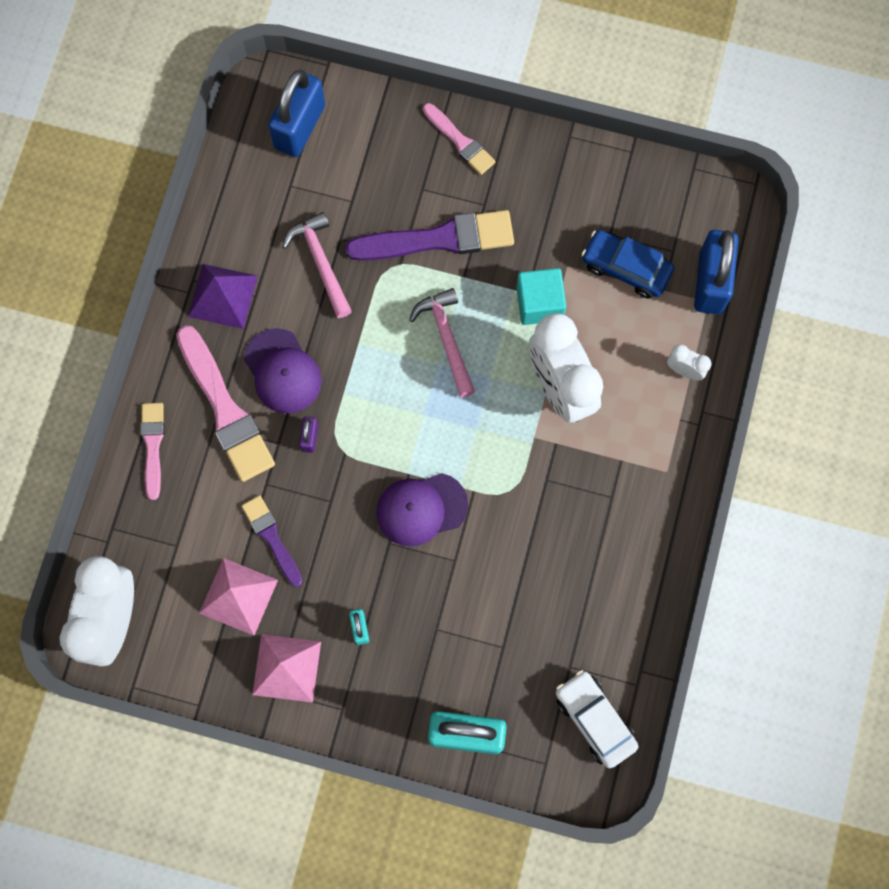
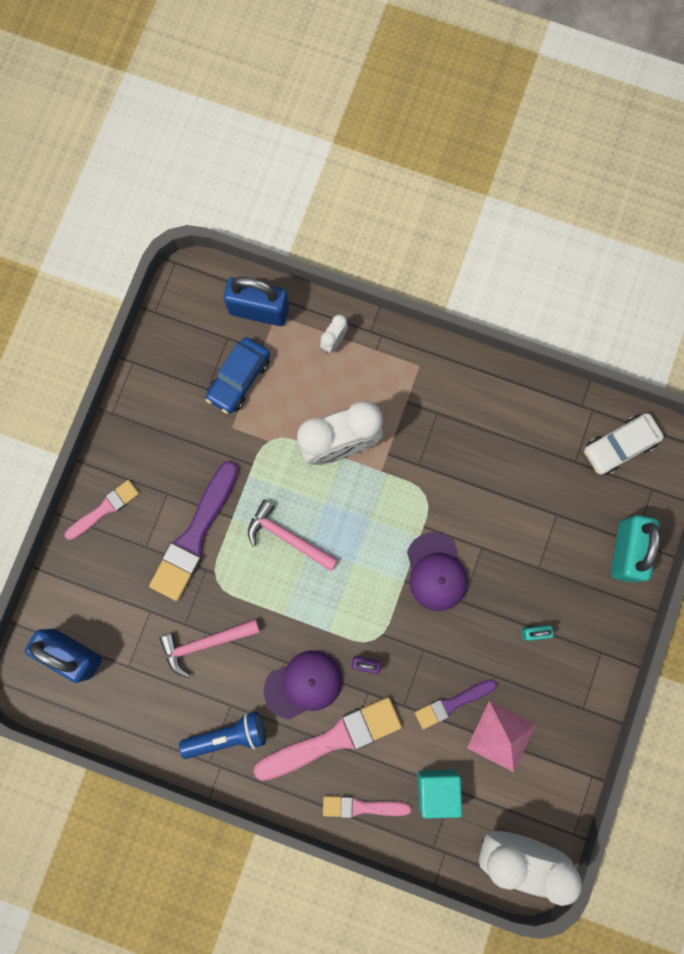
camera: 85 degrees left, 5 degrees up
(222, 296) = (227, 735): purple pyramid -> blue flashlight
(286, 668) = (564, 698): pink pyramid -> none
(439, 239) = (195, 536): purple brush -> purple brush turned 150 degrees counterclockwise
(446, 339) = (287, 537): pink hammer -> pink hammer turned 45 degrees clockwise
(539, 303) = (263, 454): turquoise cube -> turquoise cube (437, 789)

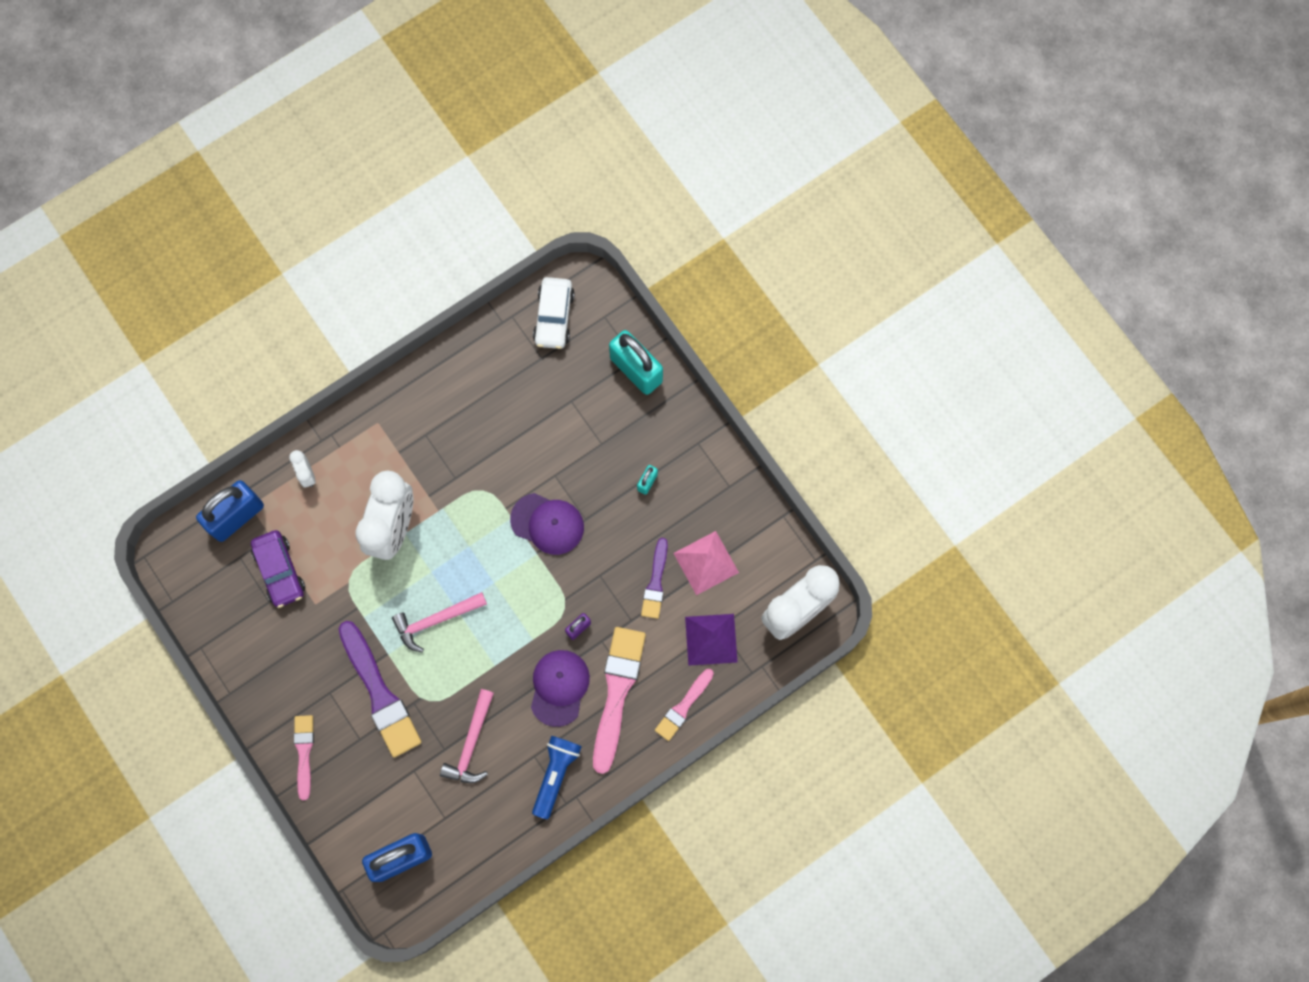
camera: 55 degrees left, 5 degrees down
(239, 378) = (280, 571): blue car -> purple car
(437, 789) = (711, 639): turquoise cube -> purple pyramid

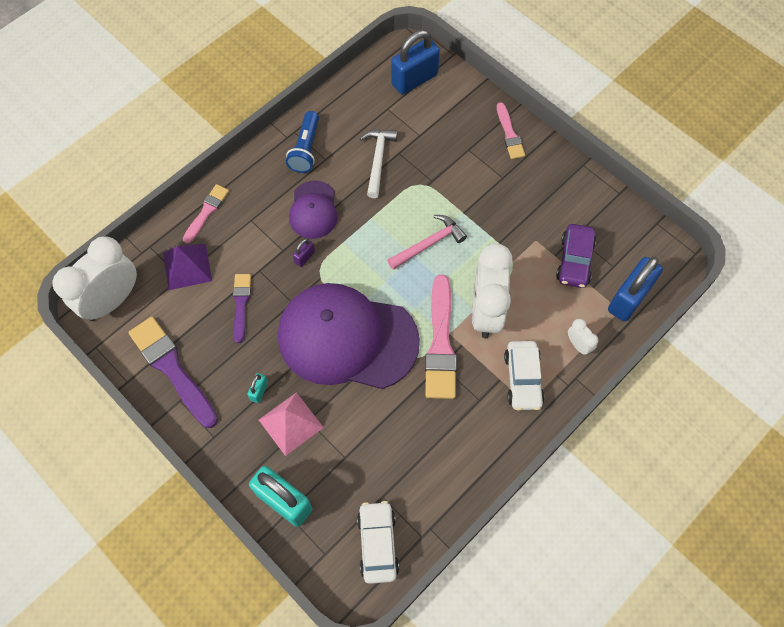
camera: 170 degrees right, 10 degrees down
(280, 571) = (574, 261): purple car -> purple car turned 135 degrees counterclockwise
(375, 448) = (523, 379): none -> white car
(380, 694) = (461, 183): purple brush -> purple brush (172, 369)
(471, 743) = (378, 160): pink hammer -> white hammer
(547, 523) = (347, 338): purple cap -> purple cap, size x2.03
(617, 692) = (264, 214): pink brush -> pink brush (440, 343)
(706, 562) = (196, 328): pink pyramid -> pink pyramid (290, 423)

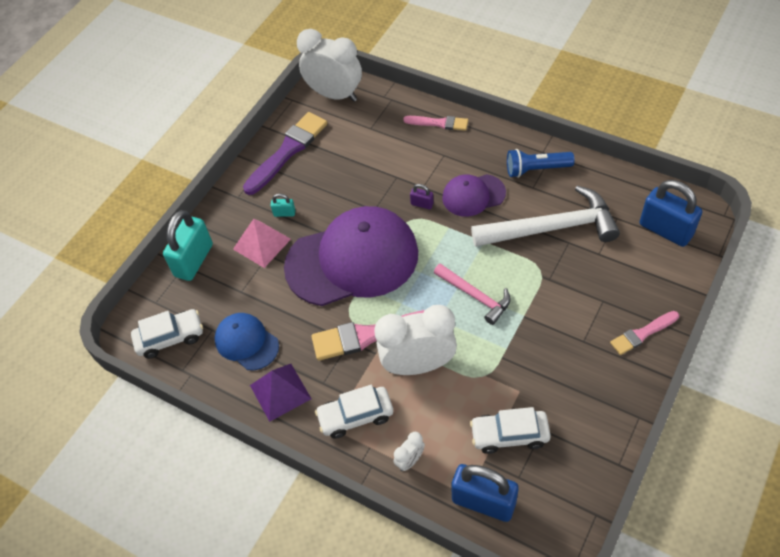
camera: 80 degrees right, 10 degrees down
(187, 266) = (382, 128): purple pyramid -> purple pyramid (280, 391)
(241, 304) = (359, 175): purple brush -> none
(347, 338) = (352, 260): purple cap -> purple cap turned 75 degrees clockwise
(378, 160) = (551, 228): white hammer -> white hammer, size x1.74
(410, 463) = (246, 342): none -> blue cap
(574, 261) = (509, 435): purple car -> white car

